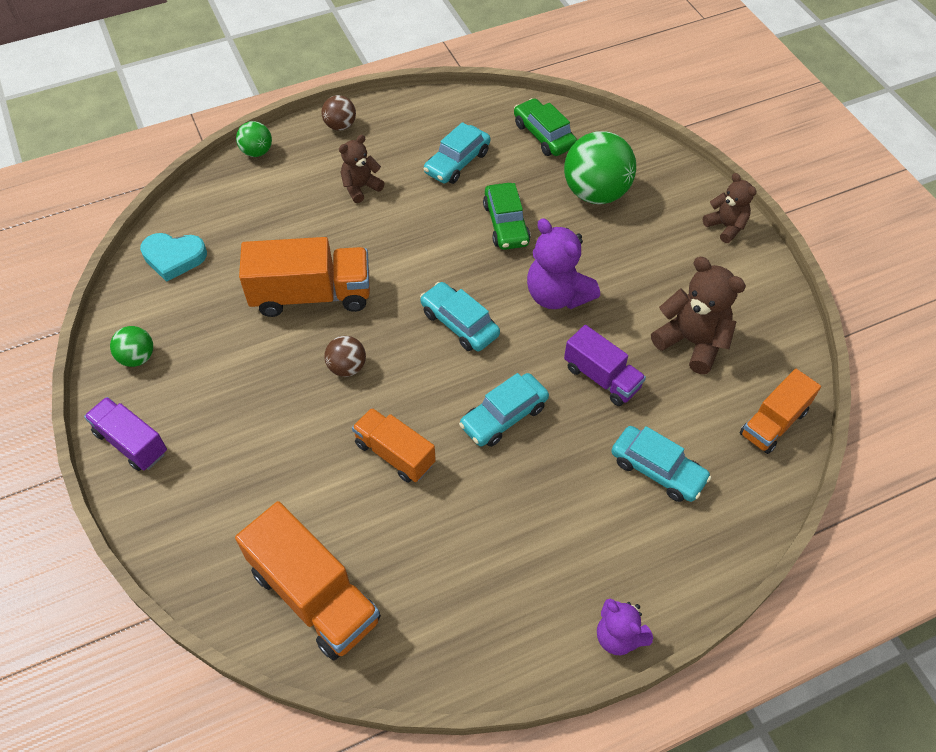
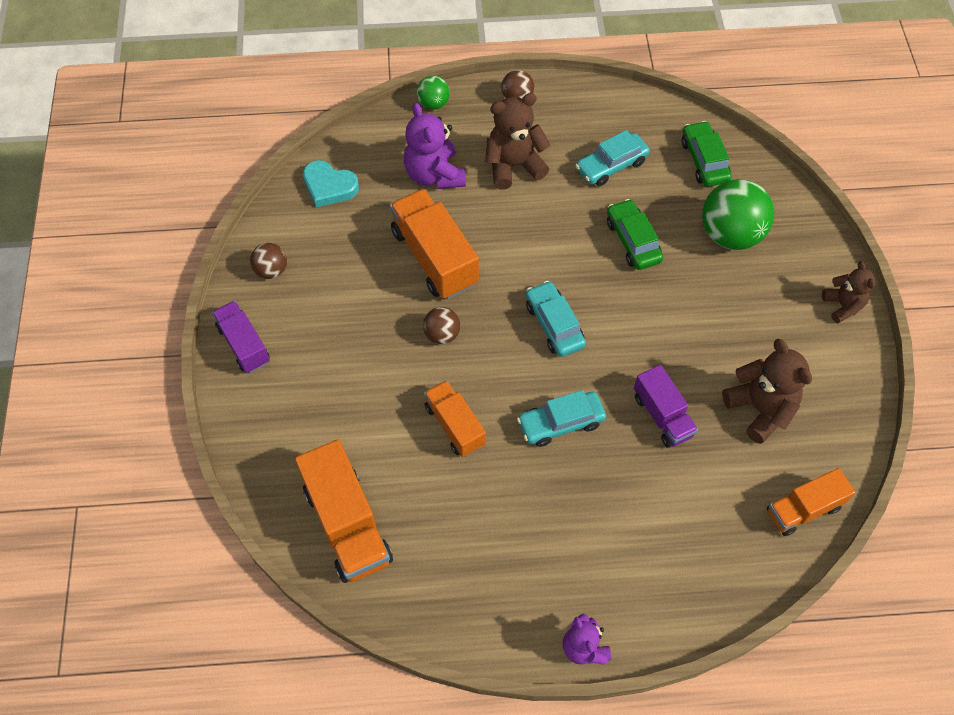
camera: 20 degrees right, 5 degrees up
(137, 357) = (271, 270): green ball -> brown ball
(311, 295) = (434, 257): orange truck -> orange truck turned 135 degrees counterclockwise
(361, 187) = (513, 165): brown teddy bear -> brown teddy bear, size x1.60
(506, 224) = (633, 241): green car -> green car turned 150 degrees clockwise
(557, 295) = (653, 325): purple teddy bear -> purple teddy bear (434, 175)
(657, 470) = (677, 516): turquoise car -> none

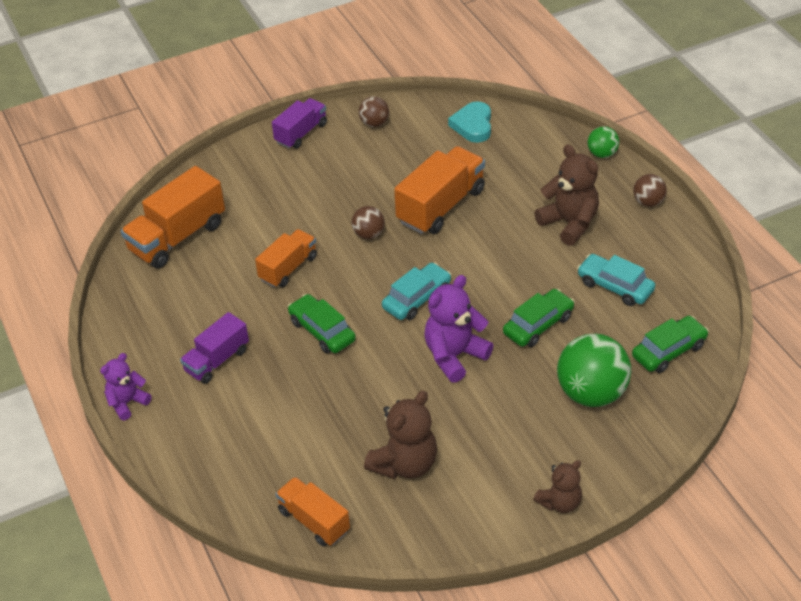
camera: 70 degrees right, 15 degrees down
(434, 175) = (525, 179): purple teddy bear -> purple teddy bear (454, 355)
(561, 423) = (322, 331): turquoise car -> green car
(662, 415) = (362, 395): purple truck -> purple truck (217, 360)

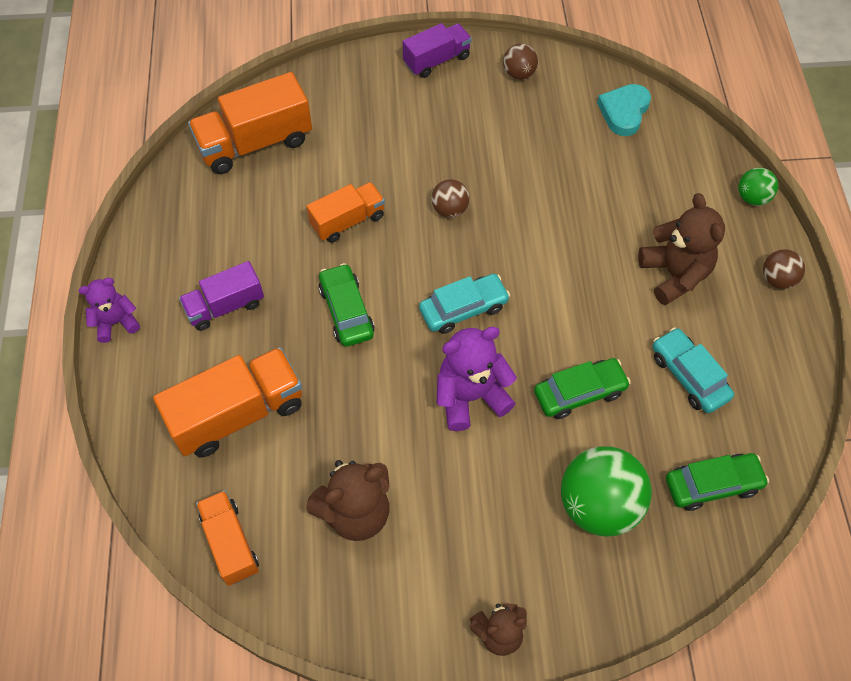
camera: 20 degrees right, 15 degrees up
(441, 206) = (542, 202): orange truck -> orange truck (238, 414)

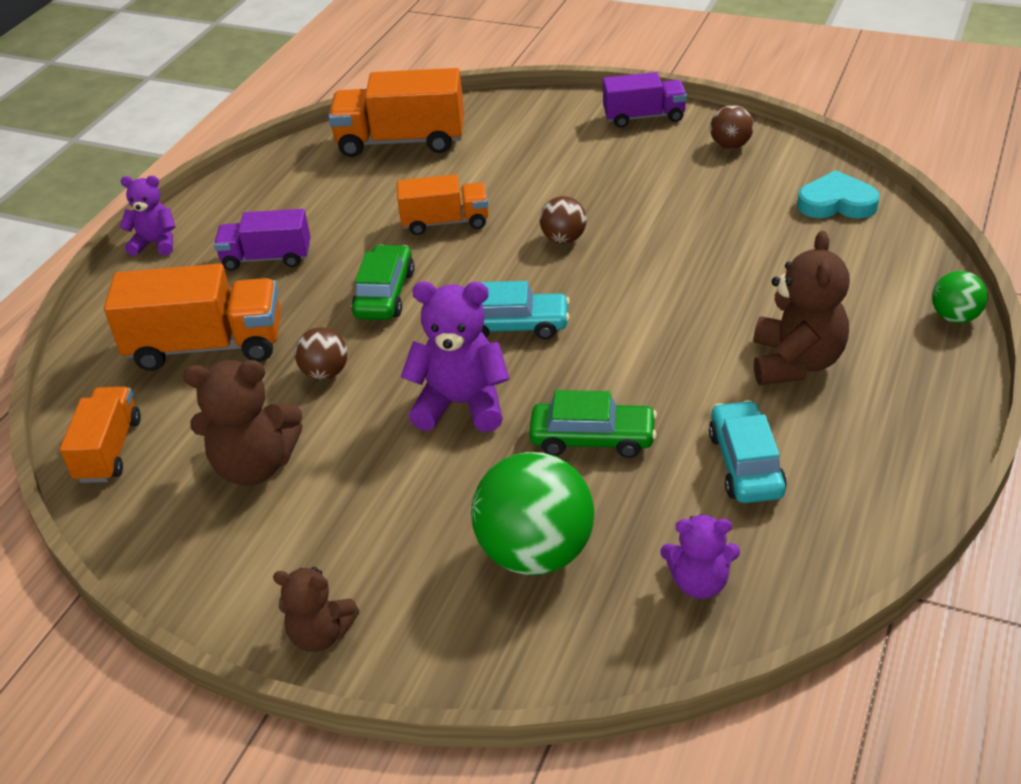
camera: 30 degrees right, 20 degrees down
(624, 112) = (836, 203): turquoise heart -> turquoise heart turned 45 degrees clockwise
(712, 485) = (699, 583): green car -> purple teddy bear
(777, 279) = (936, 404): brown ball -> brown ball (325, 373)

